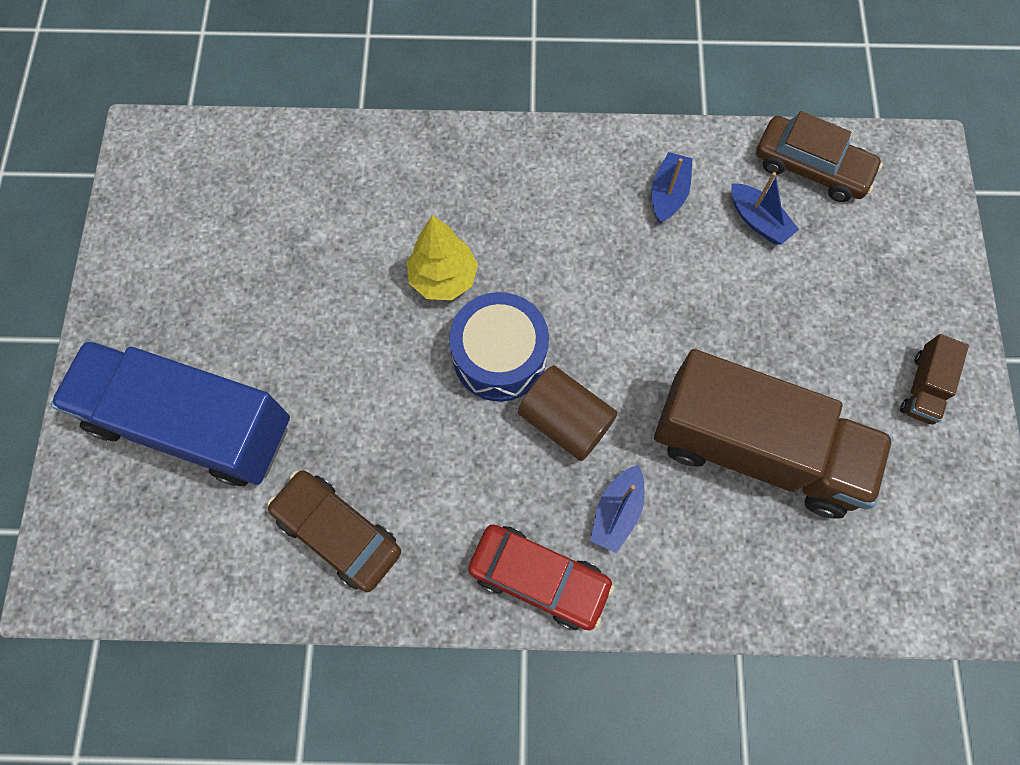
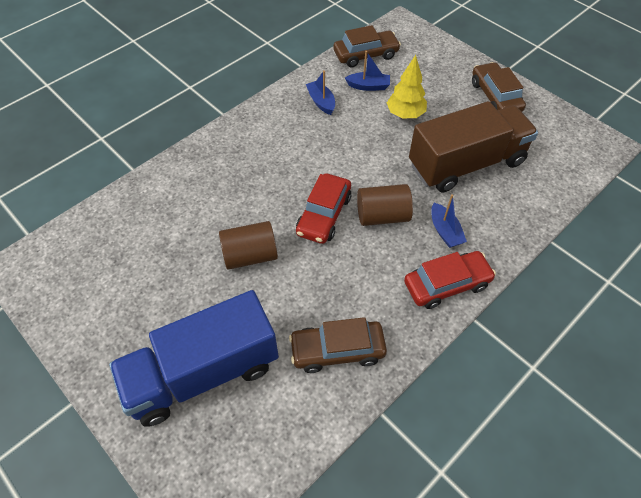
camera: 45 degrees left, 15 degrees down
(368, 333) = (250, 255): none -> brown cylinder
(443, 278) = (260, 205): yellow tree -> yellow tree (405, 114)
(499, 356) = (324, 215): blue drum -> red car
(923, 387) = (495, 96): brown truck -> brown car

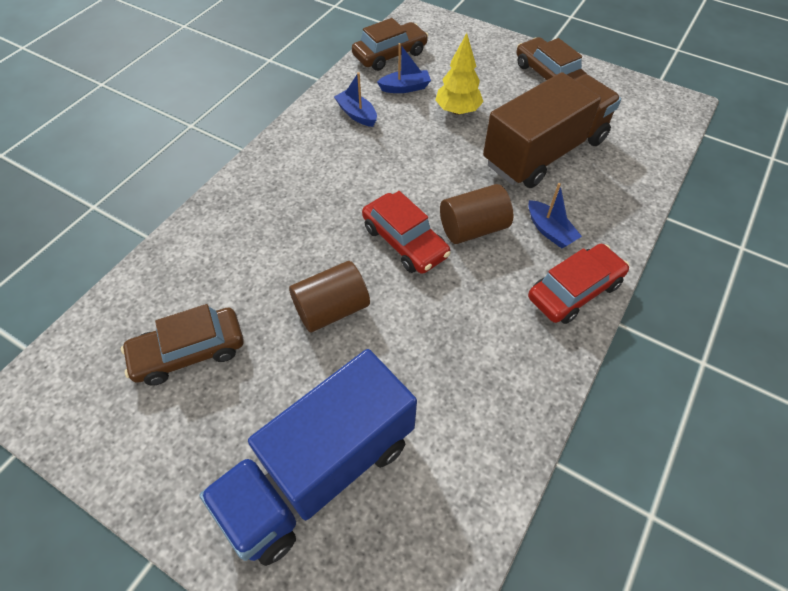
camera: 15 degrees left, 0 degrees up
(324, 215) = (404, 241): red car -> red car turned 45 degrees counterclockwise
(337, 350) = (477, 399): brown car -> brown car (189, 352)

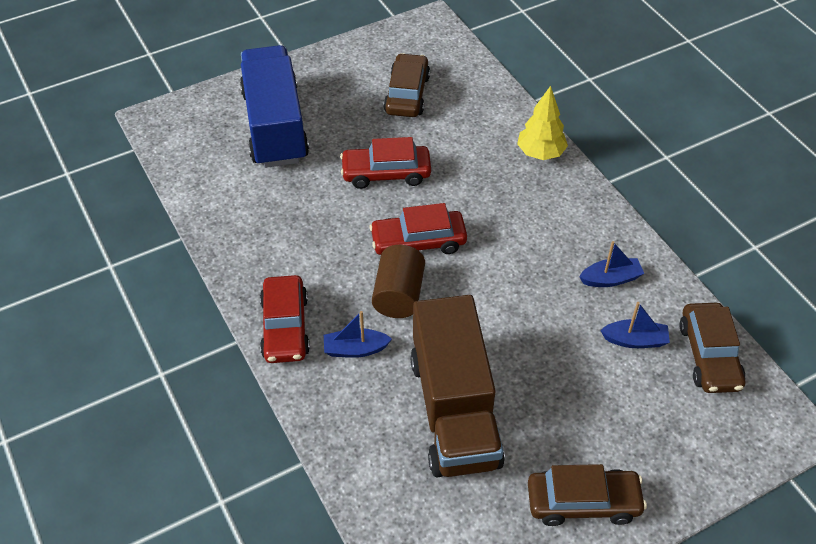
camera: 120 degrees right, 5 degrees down
(332, 309) = (386, 173): brown cylinder -> red car
(405, 88) = (635, 340): blue boat -> blue boat turned 105 degrees counterclockwise
(457, 111) = (567, 368): yellow tree -> yellow tree (540, 153)

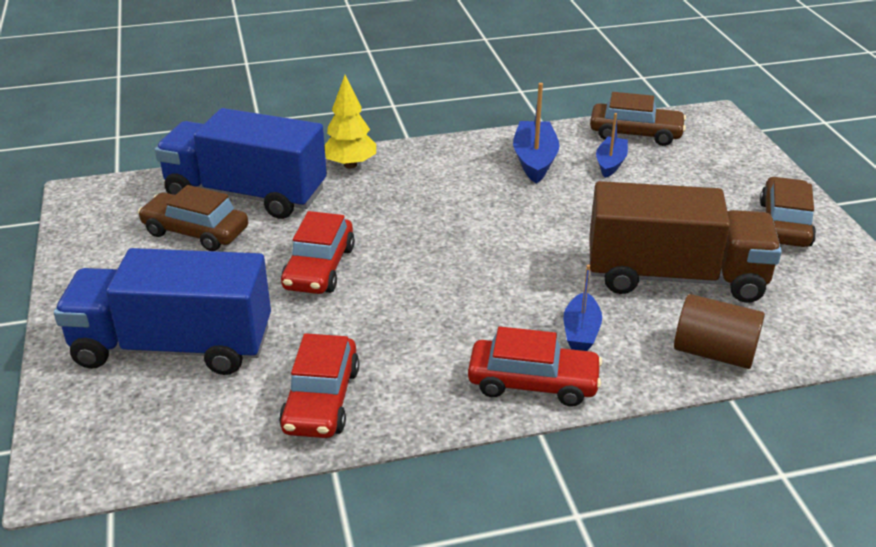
camera: 75 degrees left, 15 degrees down
(398, 295) = (511, 288): brown cylinder -> brown cylinder (714, 353)
(418, 242) = (439, 262): red car -> red car (321, 400)
(468, 105) = (246, 194): none -> blue truck
(610, 279) = (535, 160): blue boat -> blue boat, size x1.52

